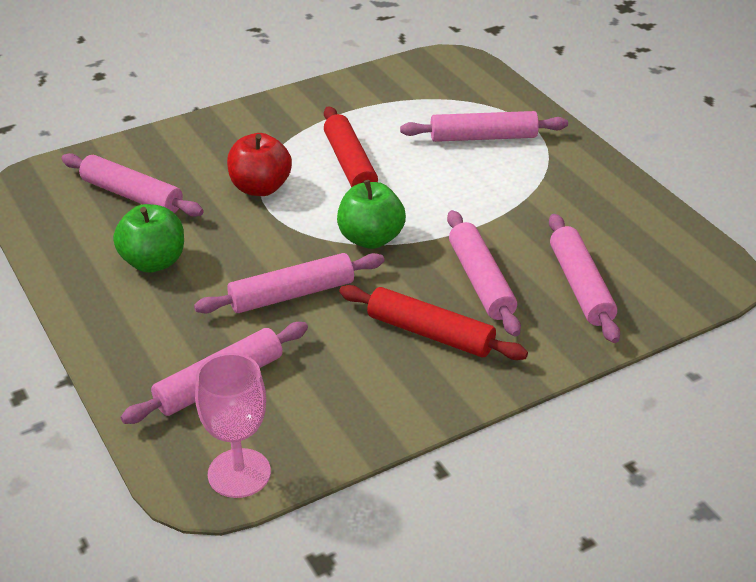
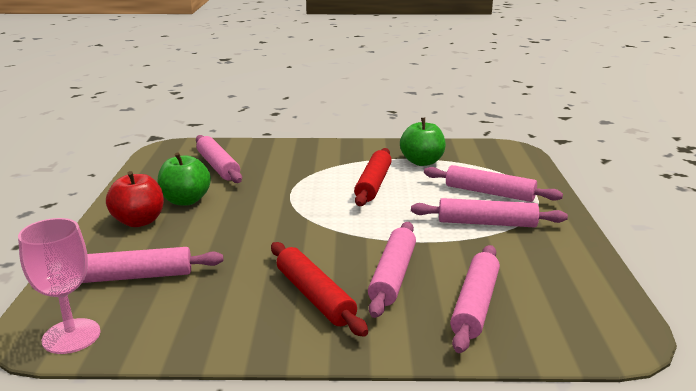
camera: 30 degrees right, 15 degrees down
(260, 188) = (299, 182): red apple -> red apple (139, 221)
(292, 294) = (246, 242): pink rolling pin -> pink rolling pin (486, 223)
(370, 239) = (339, 227): green apple -> green apple (422, 162)

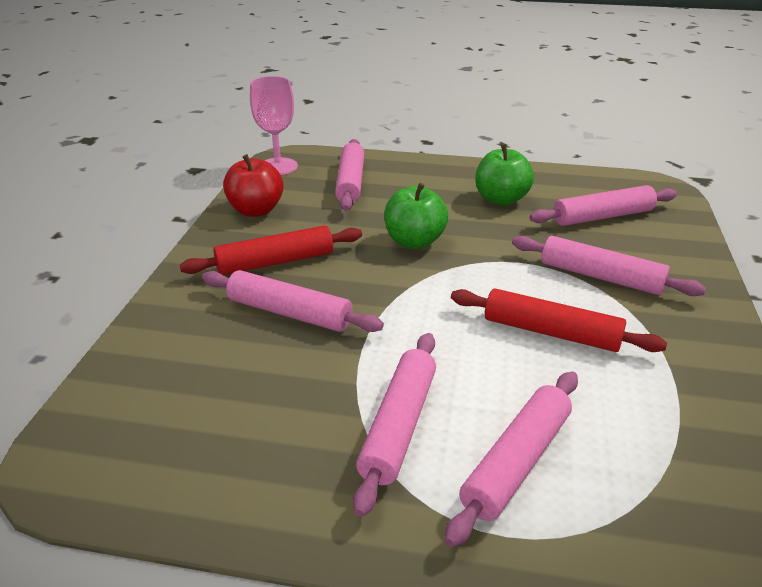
camera: 100 degrees right, 10 degrees up
(139, 221) = (454, 179): red apple -> red apple (256, 210)
(422, 162) = (658, 402): green apple -> green apple (414, 241)
(475, 305) = (202, 361): pink rolling pin -> pink rolling pin (600, 277)

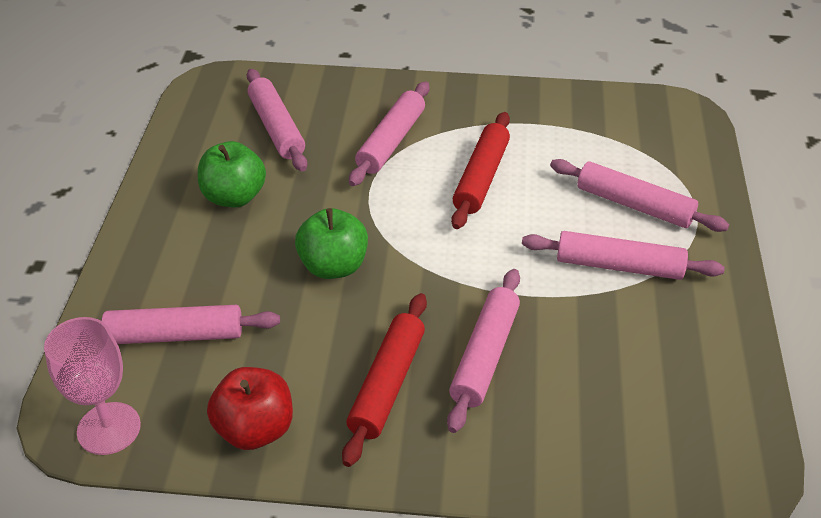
camera: 95 degrees left, 10 degrees up
(275, 262) = (387, 384): red rolling pin -> red rolling pin turned 45 degrees clockwise

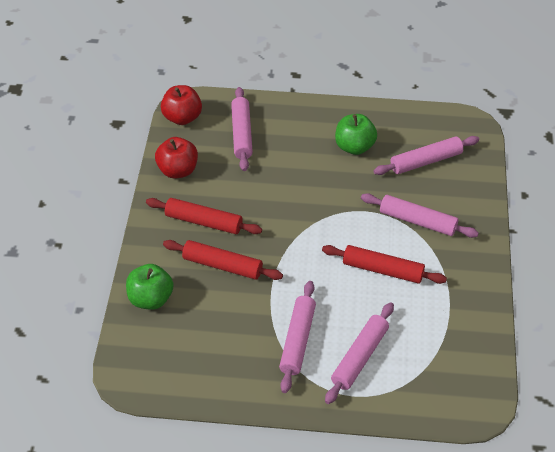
camera: 90 degrees right, 5 degrees up
(109, 428) = (182, 117): pink goblet -> red apple
(333, 266) = (295, 196): green apple -> green apple (151, 299)
(485, 356) = (222, 265): pink rolling pin -> red rolling pin

